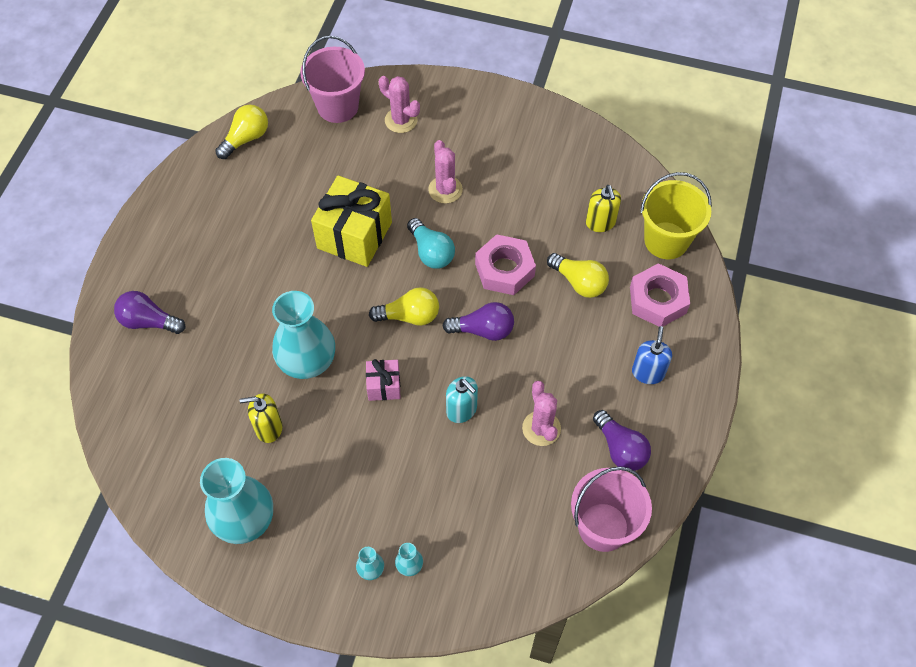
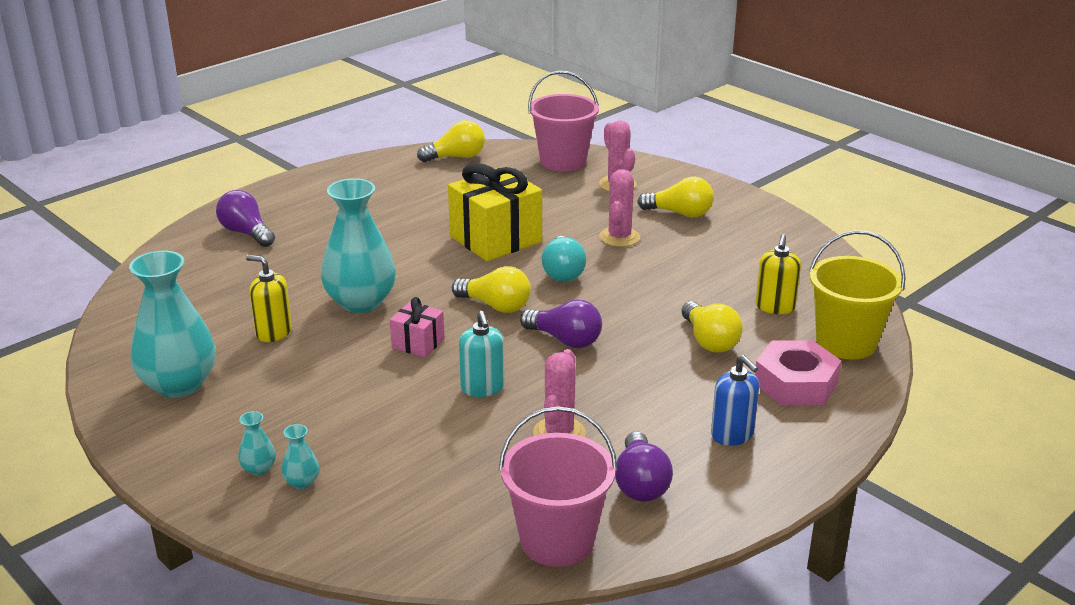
camera: 30 degrees right, 30 degrees down
(471, 138) = (680, 213): none -> yellow light bulb
(504, 270) = (631, 306): pink nut -> none
(648, 372) = (732, 435): blue soap dispenser -> blue soap dispenser turned 105 degrees clockwise

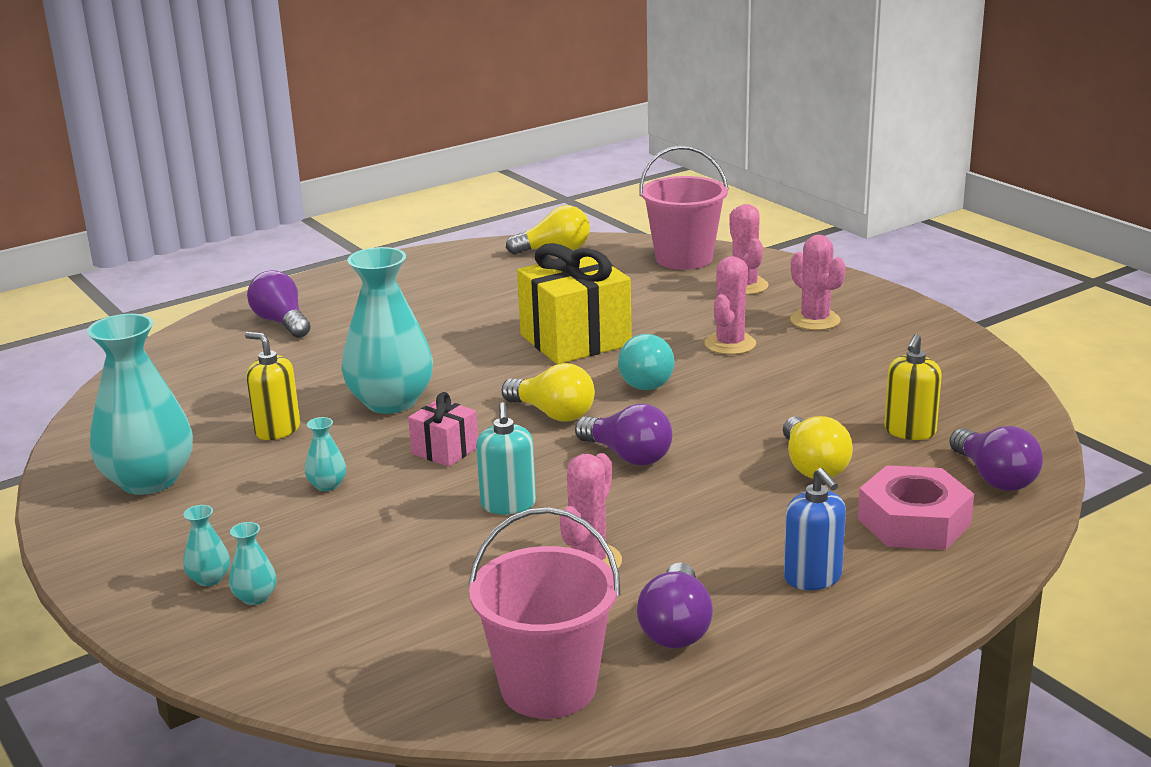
camera: 10 degrees right, 5 degrees down
(330, 379) = (327, 485): none -> turquoise vase
(680, 213) = (815, 320): yellow light bulb -> pink cactus
(846, 342) = (994, 477): yellow bucket -> purple light bulb

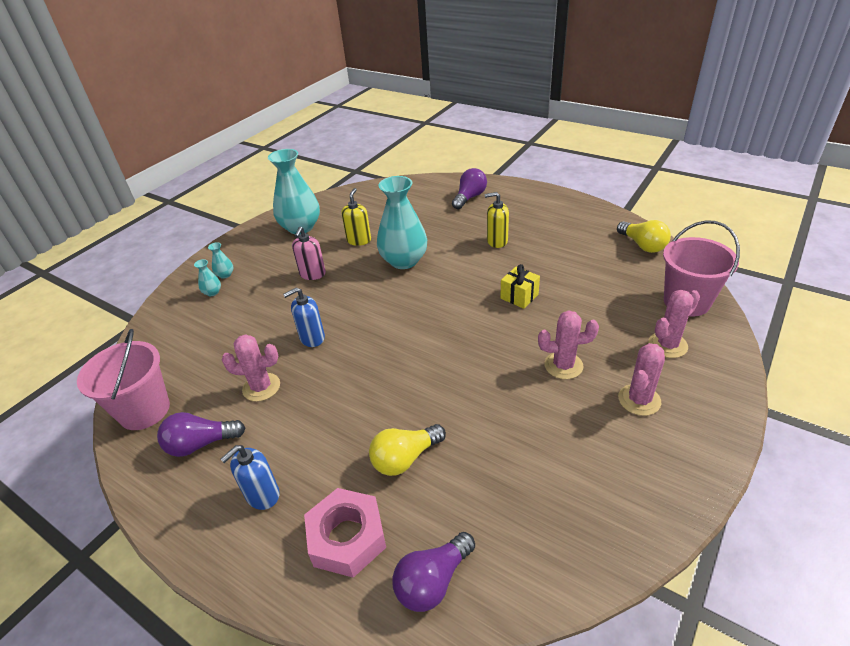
camera: 70 degrees right, 15 degrees up
(327, 485) = (312, 274): turquoise vase -> pink soap dispenser
(445, 450) = (360, 297): pink gift -> none
(508, 505) = (312, 338): turquoise soap dispenser -> blue soap dispenser
(553, 413) = (419, 319): yellow light bulb -> none
(575, 340) = (519, 296): yellow gift -> yellow gift, size x0.51
(628, 456) = (382, 366): purple light bulb -> none
(647, 379) = (485, 343): turquoise light bulb -> none
(910, 431) = (484, 505): yellow soap dispenser -> yellow soap dispenser (497, 241)

